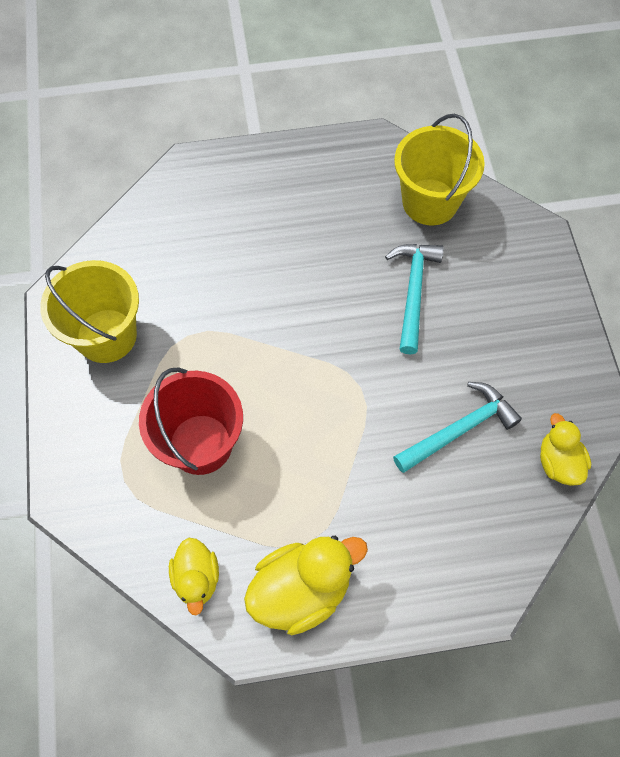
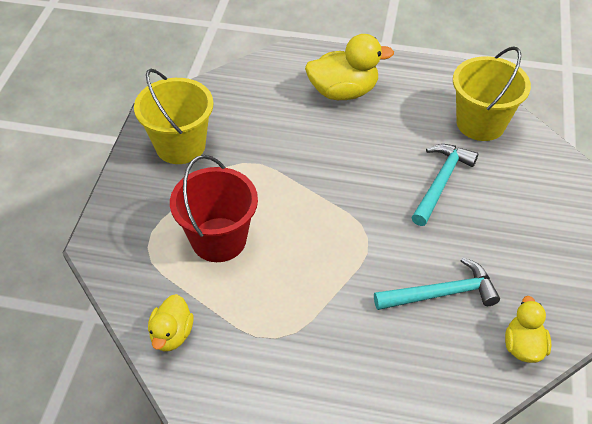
camera: 20 degrees right, 15 degrees down
(301, 590) = (254, 372): yellow duck -> yellow duck (343, 92)

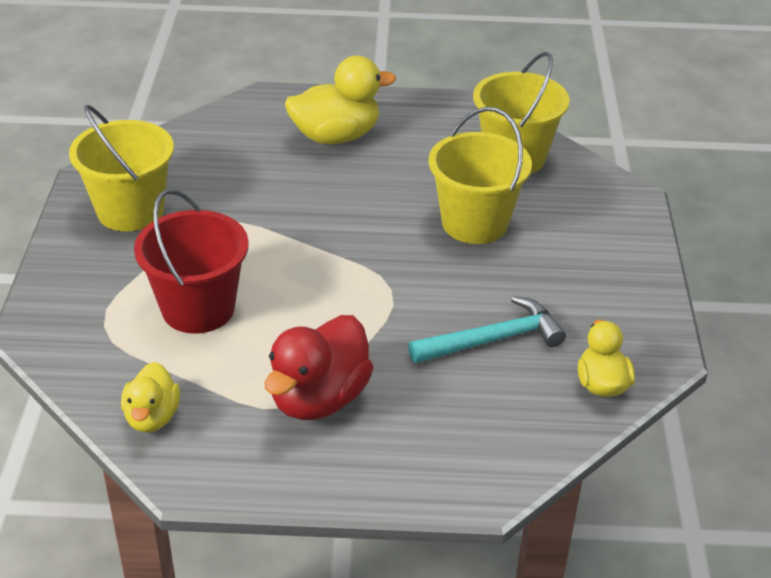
camera: 10 degrees left, 10 degrees down
(299, 333) = (319, 399): none -> red duck
(441, 182) = (474, 223): turquoise hammer -> yellow bucket

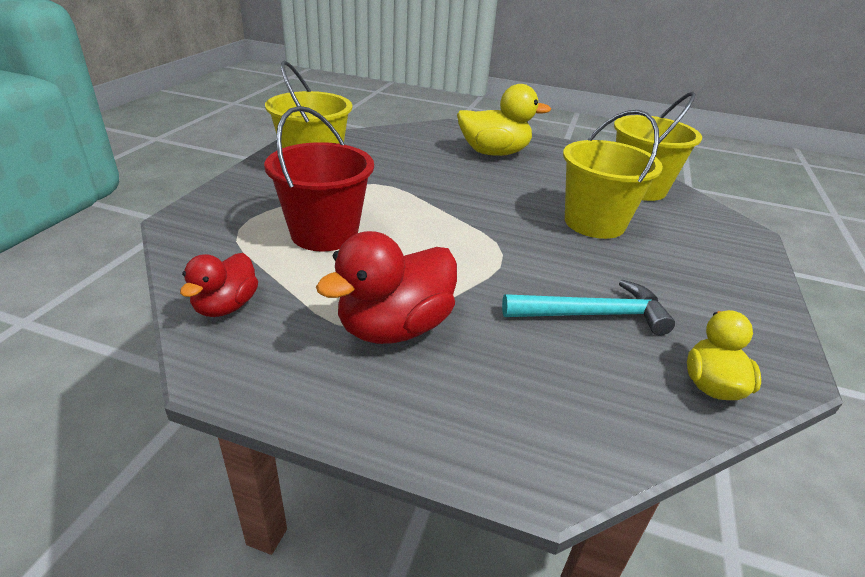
camera: 15 degrees right, 5 degrees down
(152, 417) = (226, 306): yellow duck -> red duck

